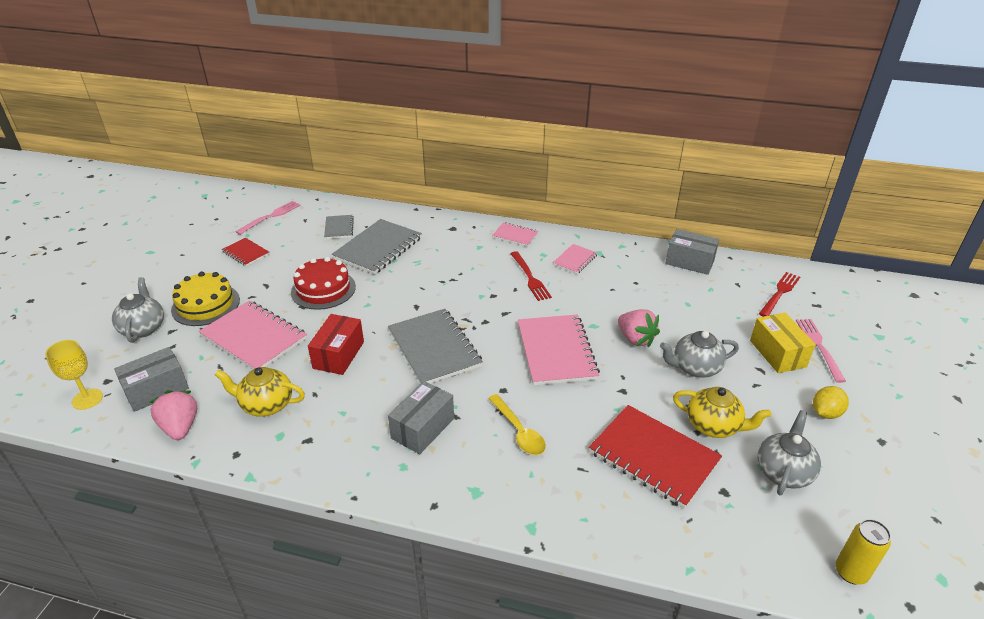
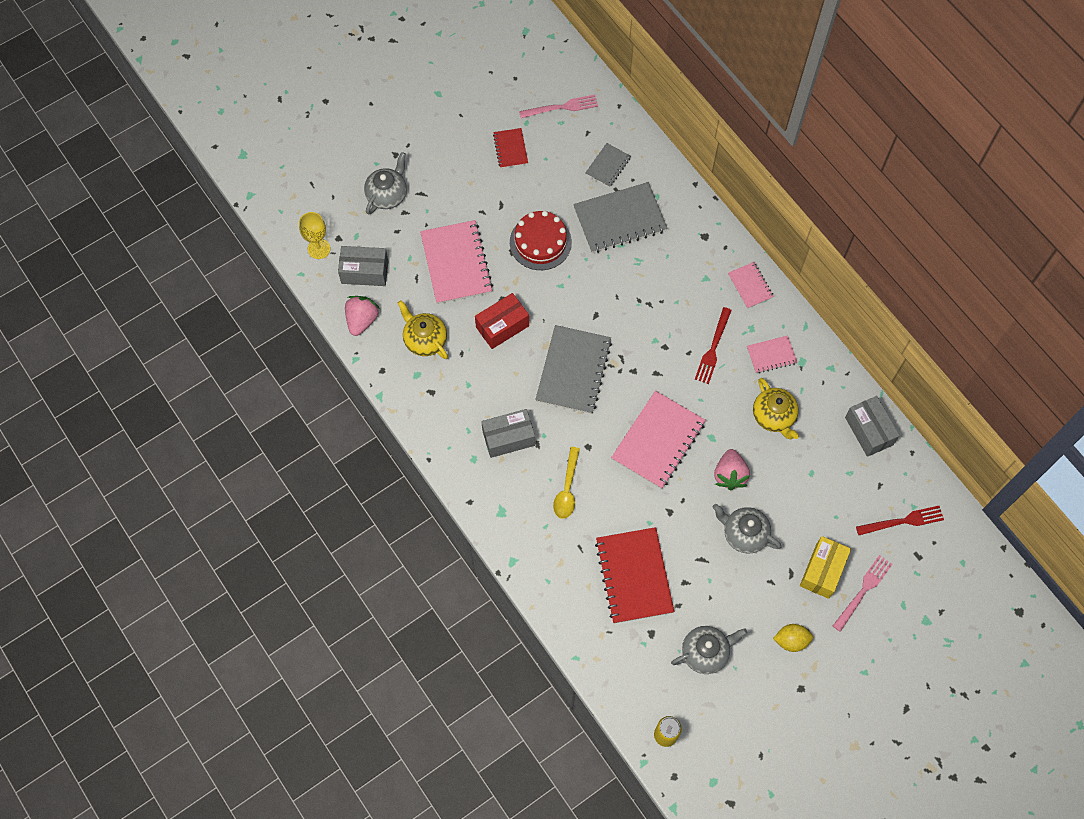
camera: 40 degrees right, 30 degrees up
(206, 305) = (444, 198): yellow cake -> none
(713, 426) = (700, 587): yellow teapot -> yellow teapot (773, 416)

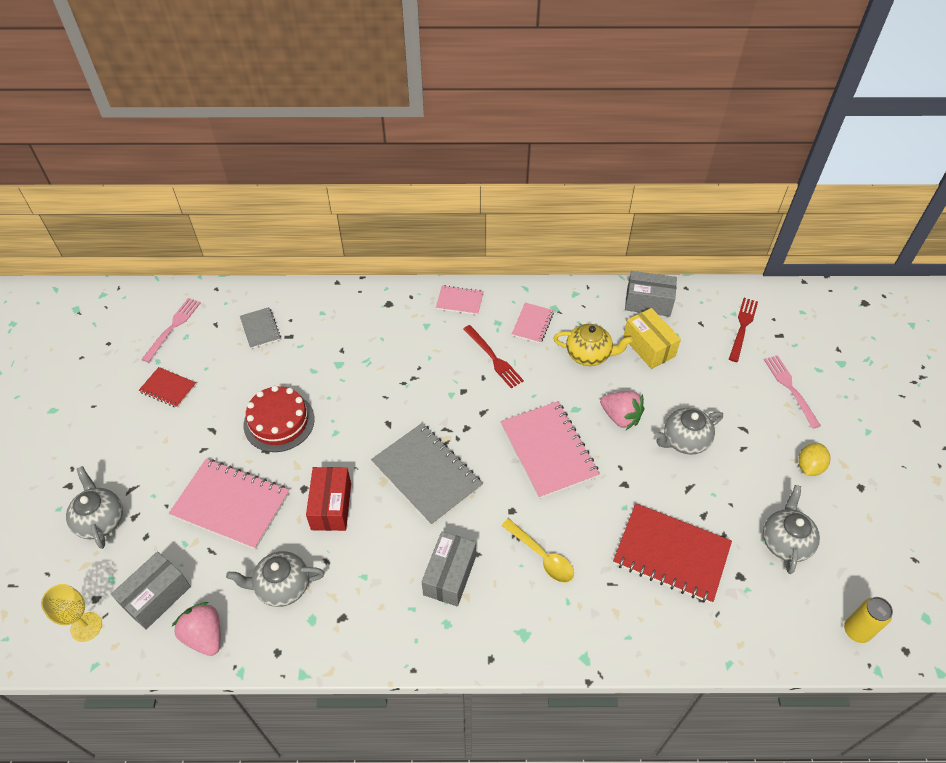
camera: 55 degrees left, 15 degrees down
(425, 340) = (282, 586): yellow teapot -> grey teapot
(620, 219) = (316, 350): grey notebook -> none
(822, 571) = (755, 405): yellow box -> yellow box (649, 347)

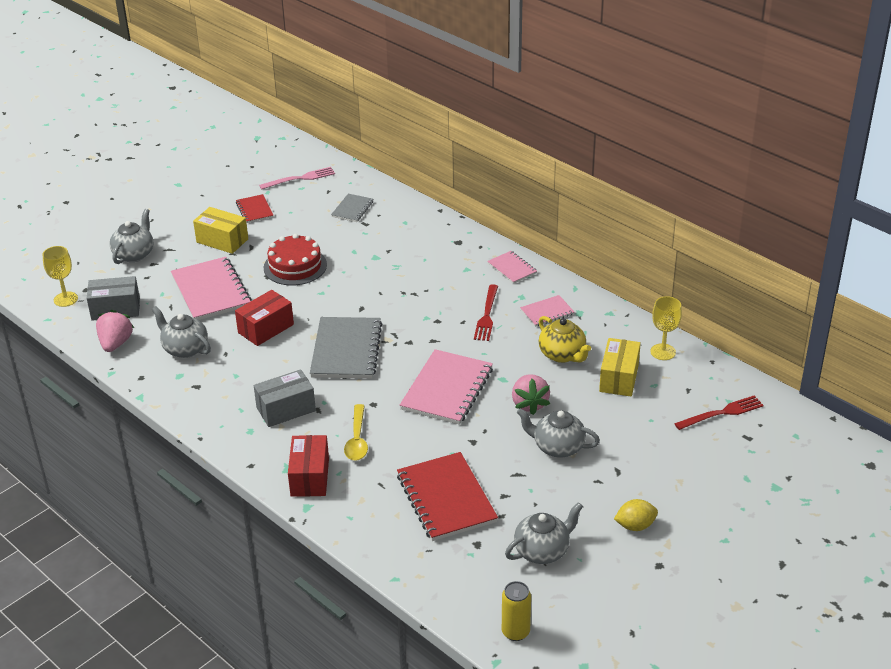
camera: 45 degrees right, 15 degrees down
(176, 442) = (222, 240): none -> yellow box
(551, 626) = (310, 477): none -> red box
(648, 302) = (663, 352): grey box -> yellow goblet
(789, 388) = (700, 472): pink fork -> none

